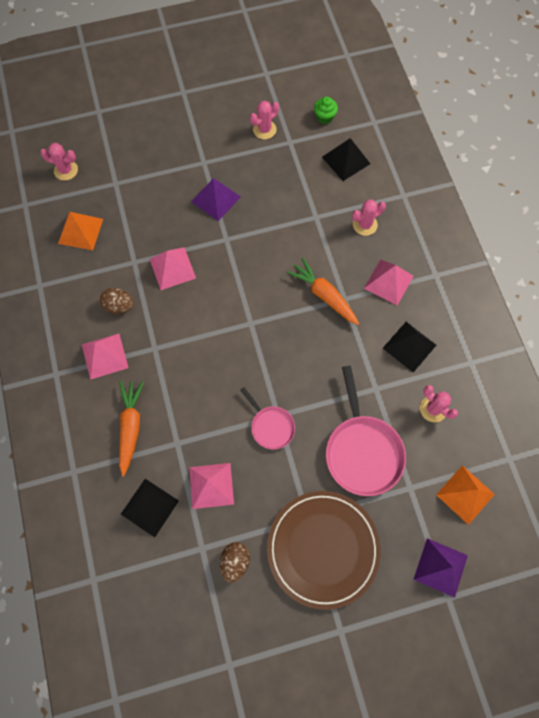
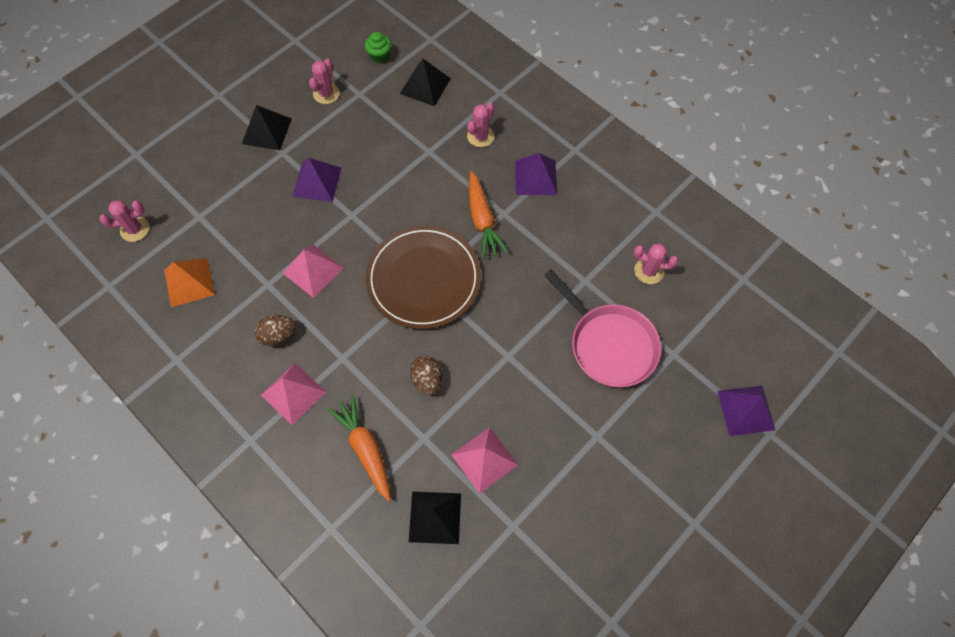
camera: 30 degrees left, 5 degrees down
(235, 561) = (554, 519): brown egg -> brown egg (427, 380)
(270, 426) = (507, 369): pink pan -> none
(323, 548) = (630, 456): brown plate -> brown plate (423, 279)
(324, 295) = (482, 220): orange carrot -> orange carrot turned 120 degrees counterclockwise
(388, 282) = (535, 177): pink pyramid -> purple pyramid
(409, 346) = (591, 226): black pyramid -> black pyramid (266, 131)
(465, 494) = (725, 332): orange pyramid -> none

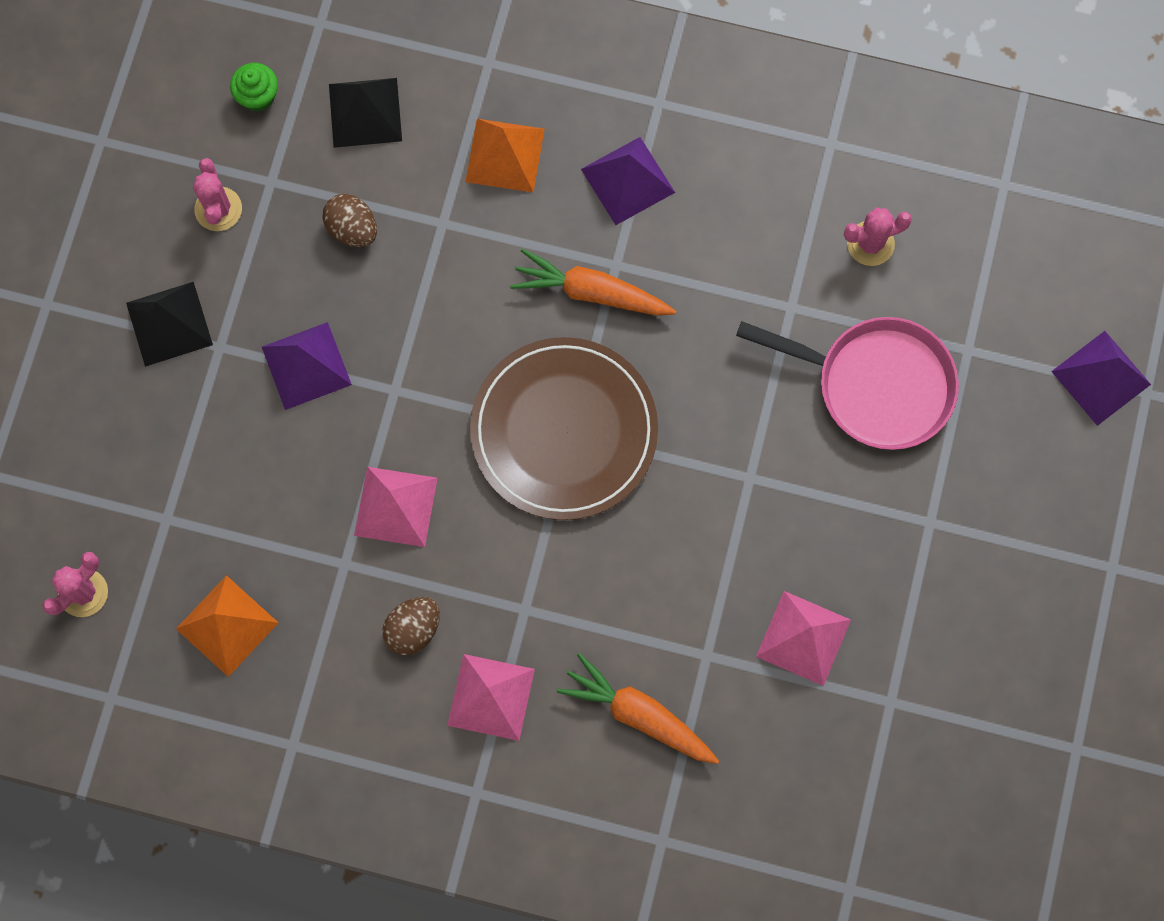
camera: 30 degrees left, 10 degrees up
(427, 380) = (661, 574): brown egg -> brown egg (352, 229)
(435, 517) = (785, 749): black pyramid -> none
(480, 136) = (505, 155): pink cactus -> orange pyramid
(482, 220) = (591, 292): orange carrot -> orange carrot turned 150 degrees clockwise

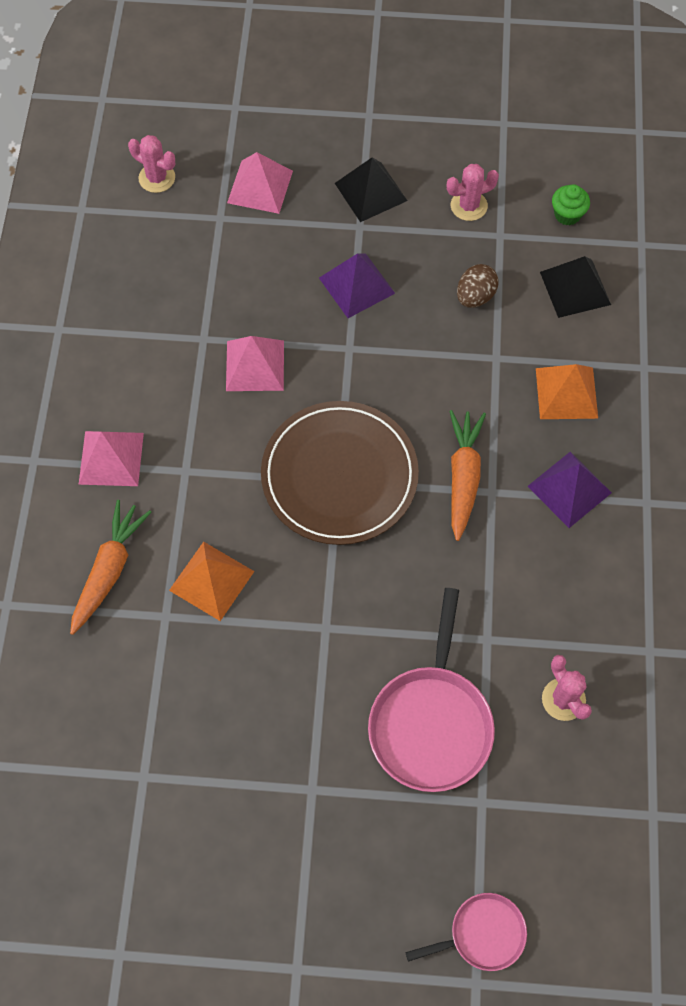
camera: 80 degrees right, 10 degrees down
(227, 625) = (144, 270): orange pyramid -> orange pyramid (211, 580)
(413, 629) = (158, 394): brown egg -> none
(803, 638) = (191, 693): pink pyramid -> pink pyramid (260, 186)
(1100, 377) = (482, 934): purple pyramid -> pink pan

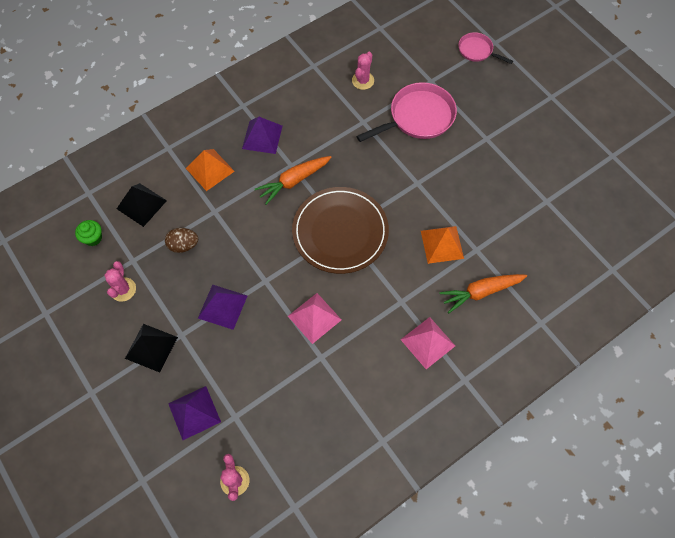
camera: 130 degrees left, 0 degrees up
(260, 186) = (194, 412): pink pyramid -> purple pyramid
(468, 206) = (123, 289): pink cactus -> pink cactus turned 60 degrees clockwise

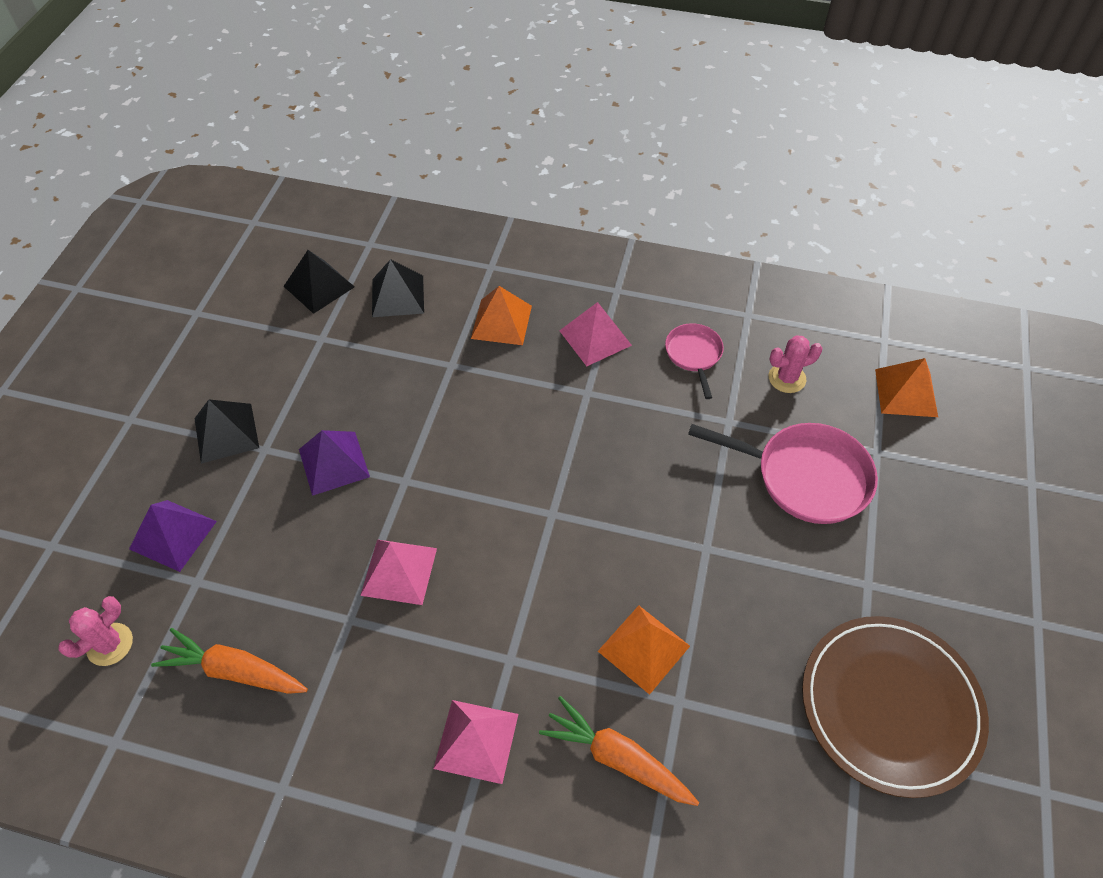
camera: 50 degrees right, 10 degrees down
(93, 238) = (319, 286): green cupcake -> black pyramid
(123, 289) = (278, 356): pink cactus -> none
(183, 245) = (381, 369): brown egg -> none
(262, 137) = (595, 338): purple pyramid -> pink pyramid
(294, 181) = (568, 411): orange carrot -> orange carrot (234, 670)
(340, 232) = (546, 511): brown plate -> brown plate (890, 706)
(413, 44) = (906, 392): none -> orange pyramid
(477, 51) = (990, 471): pink pan -> pink pan (694, 355)

